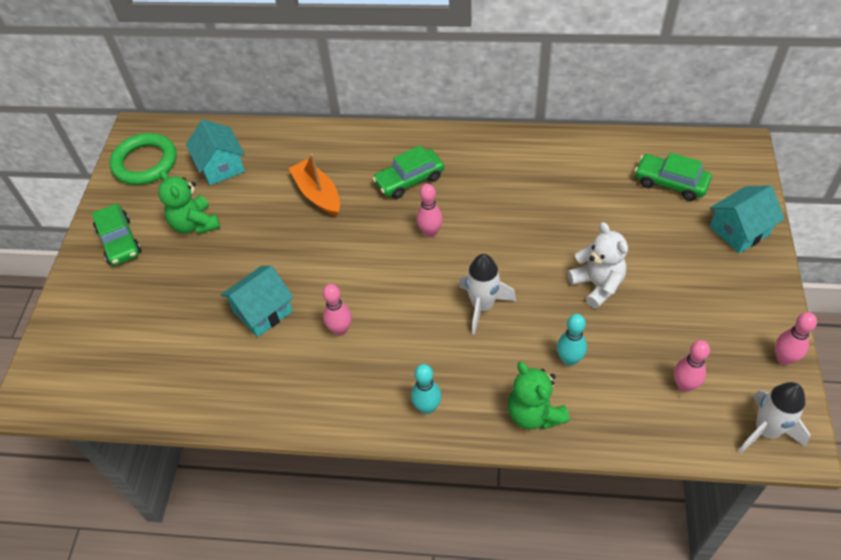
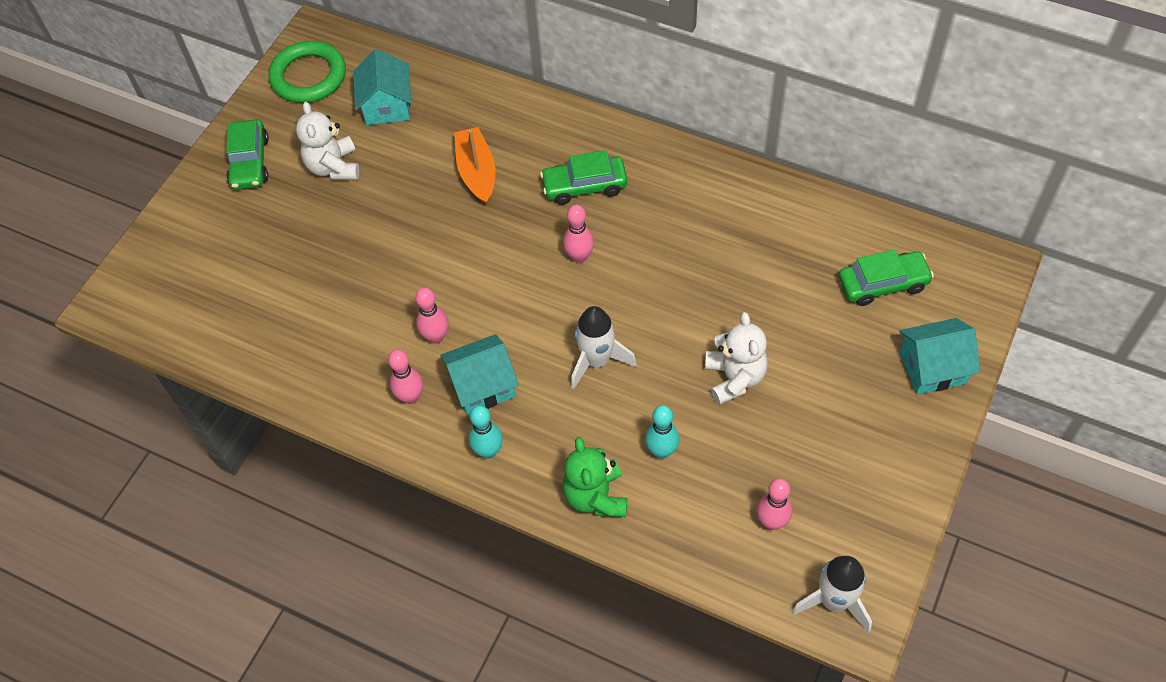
camera: 20 degrees right, 5 degrees up
(195, 224) = (334, 167): green teddy bear -> white teddy bear
(263, 311) = (365, 290): turquoise house -> turquoise house (483, 386)
(670, 183) = (883, 284): green car -> green car turned 120 degrees clockwise
(783, 358) = (899, 531): pink bowling pin -> pink bowling pin (411, 397)

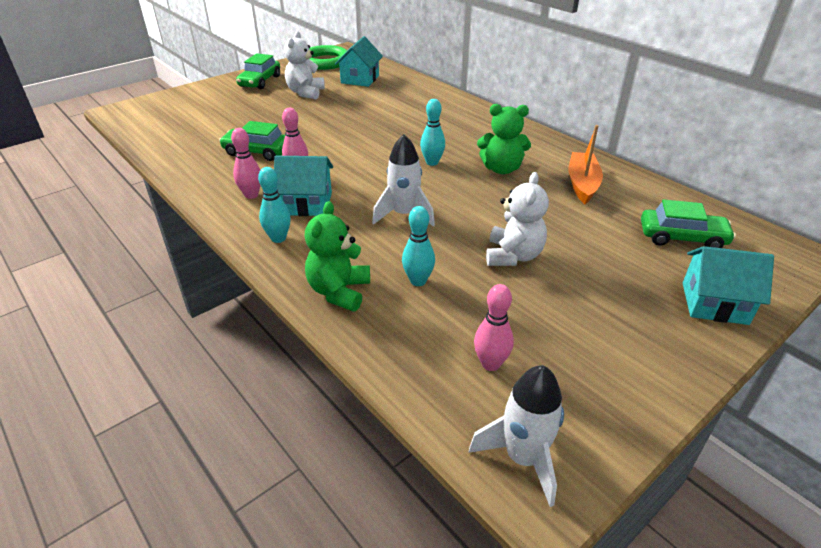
camera: 20 degrees right, 20 degrees down
(477, 172) = (392, 113): orange boat -> orange boat (582, 184)
(579, 256) = (432, 162): pink bowling pin -> turquoise bowling pin
(584, 186) = (460, 134): green car -> green car (257, 151)
(662, 238) = (501, 169): none -> green teddy bear

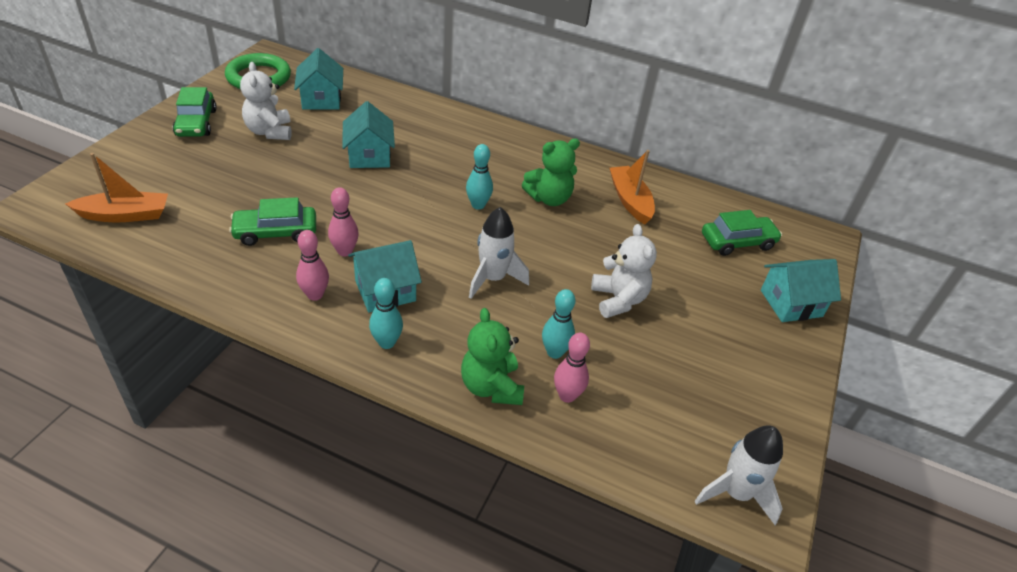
camera: 30 degrees left, 5 degrees up
(168, 124) = (125, 215): none -> orange boat
(368, 117) = (369, 156): none -> turquoise house
(490, 364) = (665, 417): pink bowling pin -> pink bowling pin (567, 396)

